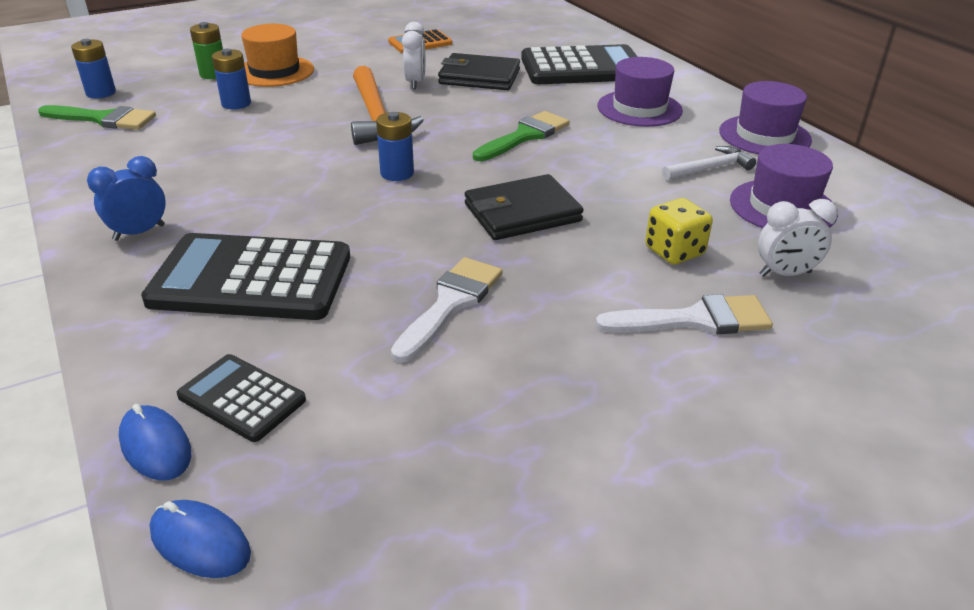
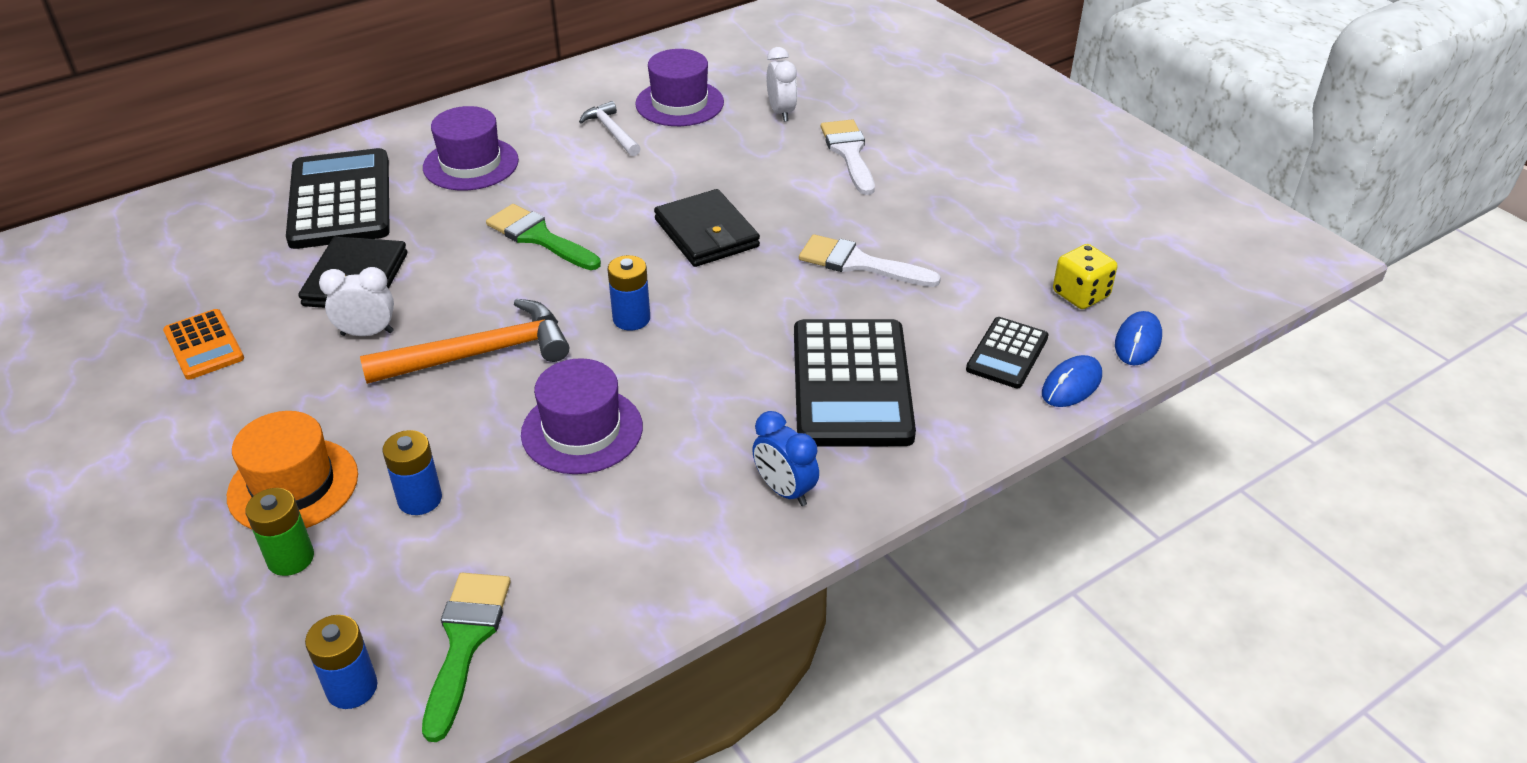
camera: 95 degrees left, 5 degrees up
(674, 251) = (759, 157): yellow dice -> yellow dice (1080, 295)
(764, 136) = (542, 98): purple hat -> purple hat (582, 430)

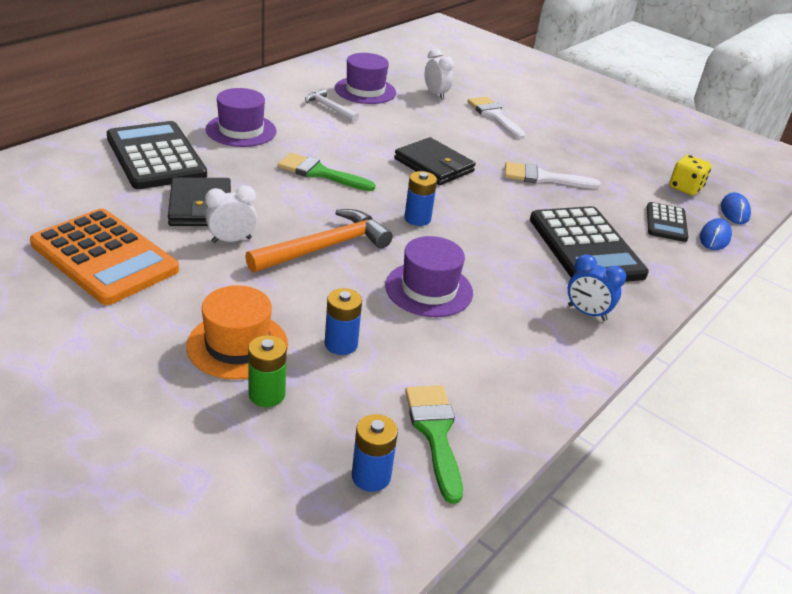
camera: 20 degrees left, 5 degrees down
(204, 345) = (105, 257): orange calculator -> orange calculator, size x1.91

